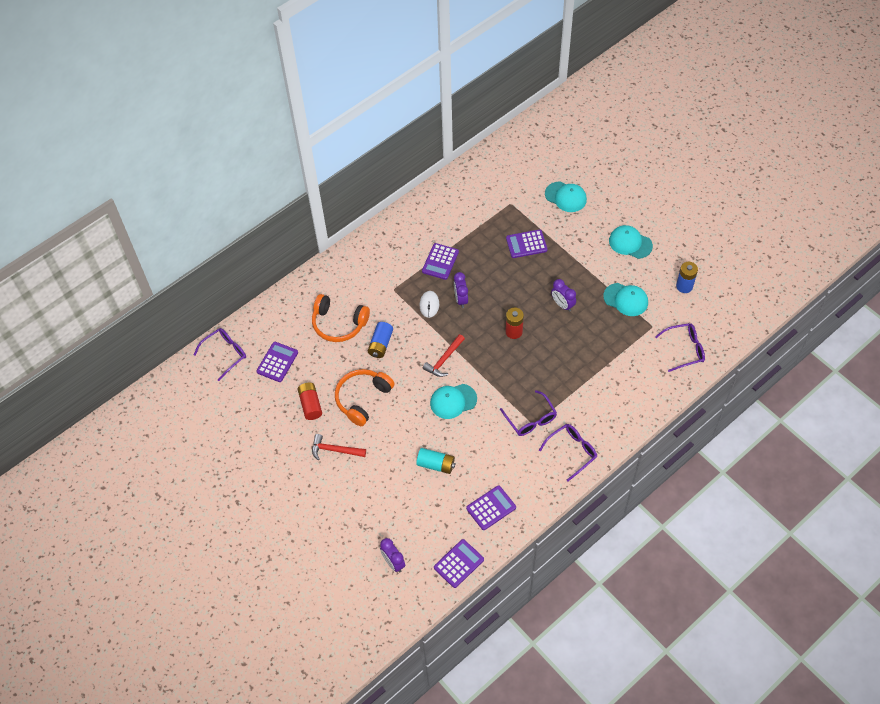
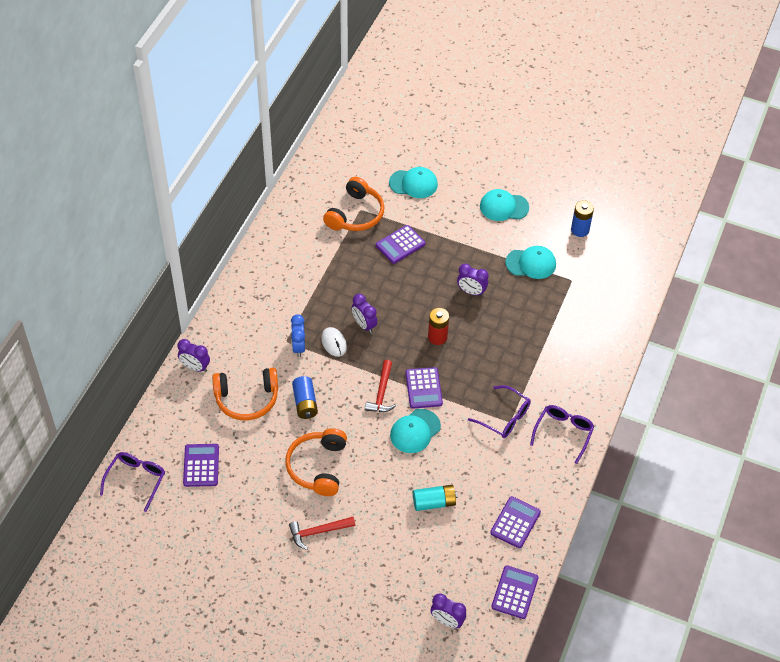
camera: 30 degrees left, 5 degrees down
(310, 405) = (264, 495): red battery -> none
(314, 283) = (195, 367): none -> purple clock
(400, 297) = (298, 347): none -> blue clock
(440, 261) = (320, 294): purple calculator -> purple calculator (423, 388)
(504, 206) = (355, 214): none -> orange headphones
(684, 349) = (615, 290): purple glasses -> none

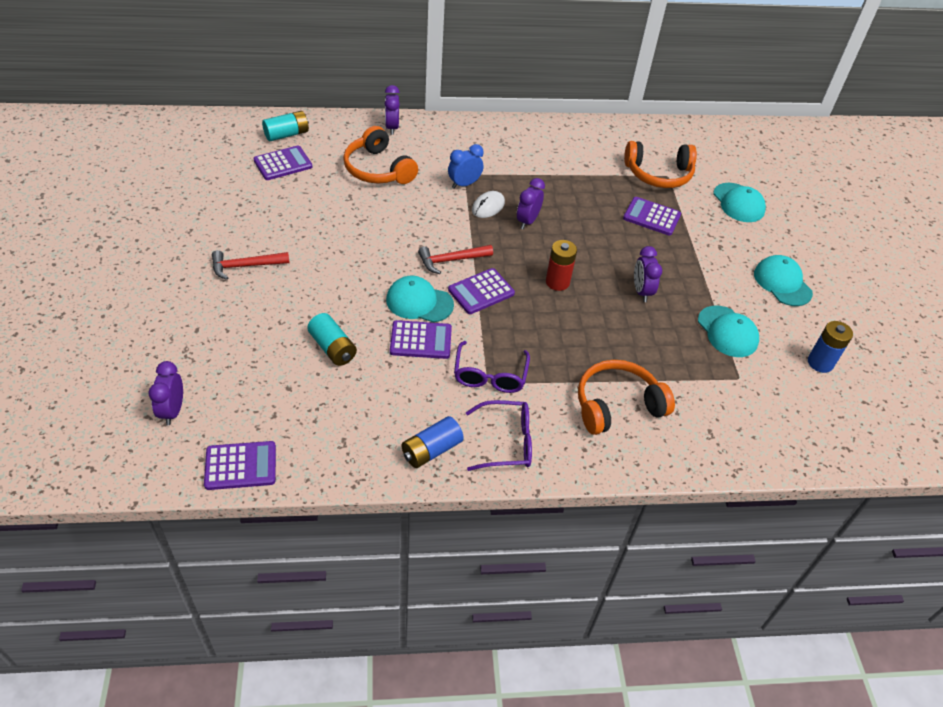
camera: 60 degrees right, 5 degrees down
(136, 480) = (245, 131): purple glasses -> none
(160, 449) = (287, 134): none -> turquoise battery
(305, 403) = (400, 209): blue battery -> blue battery (431, 450)
(318, 467) = (327, 241): orange headphones -> orange headphones (617, 405)
(318, 532) = (246, 266): red hammer -> red hammer turned 60 degrees counterclockwise
(515, 522) = (344, 434): purple calculator -> purple calculator (421, 340)

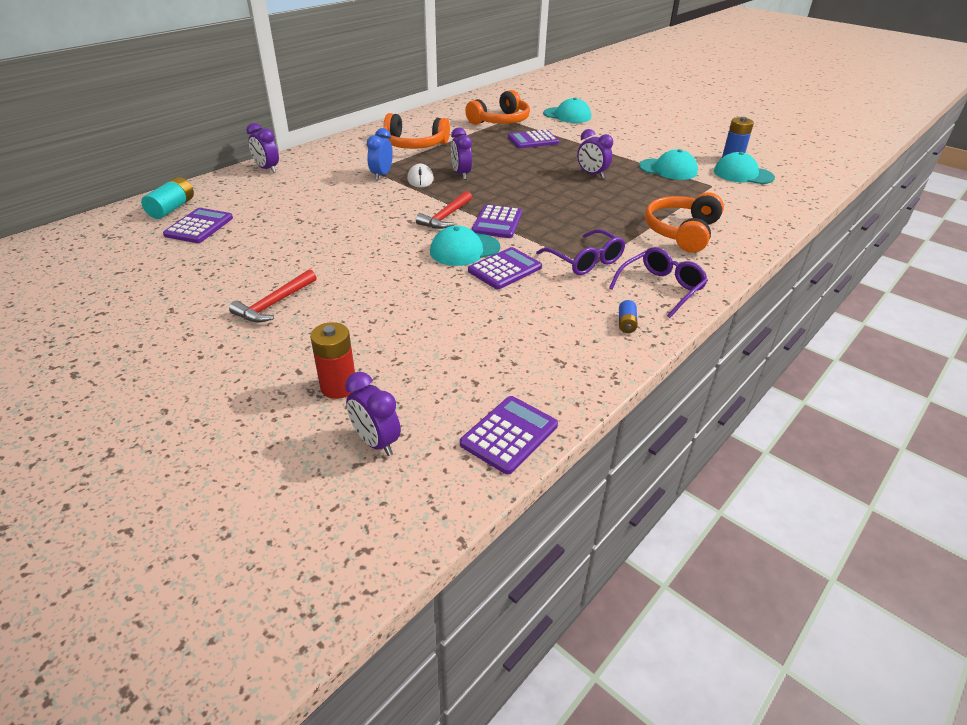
camera: 40 degrees left, 10 degrees down
(332, 348) = (446, 311): turquoise battery -> none
(378, 169) = (296, 195): orange headphones -> orange headphones (414, 144)
(431, 450) = (626, 323): blue battery -> blue battery, size x0.56
(557, 282) = (536, 194): red battery -> red battery (338, 387)
(782, 283) = (652, 137): turquoise cap -> turquoise cap (743, 174)

